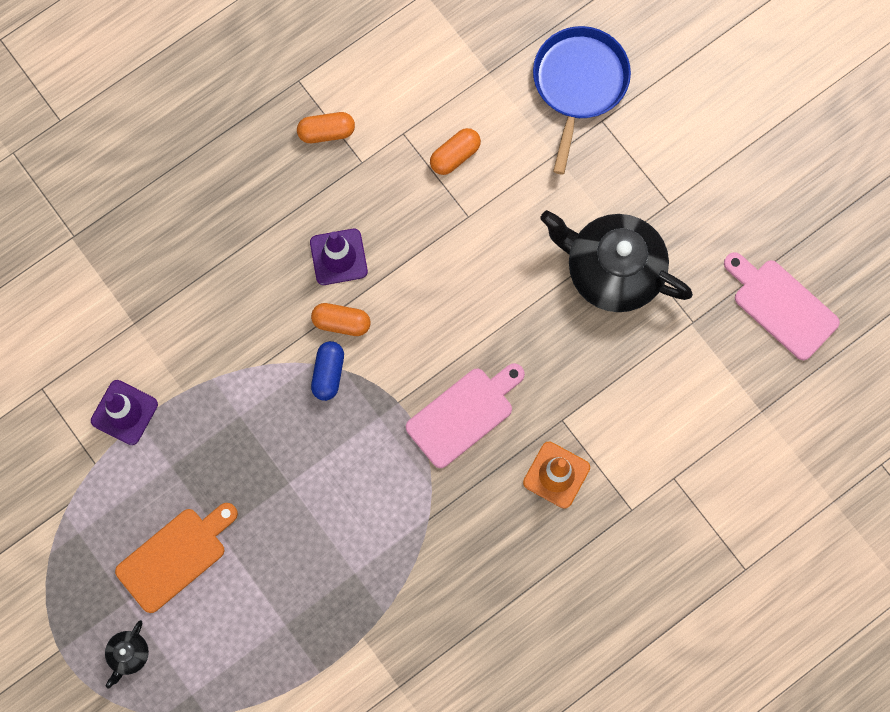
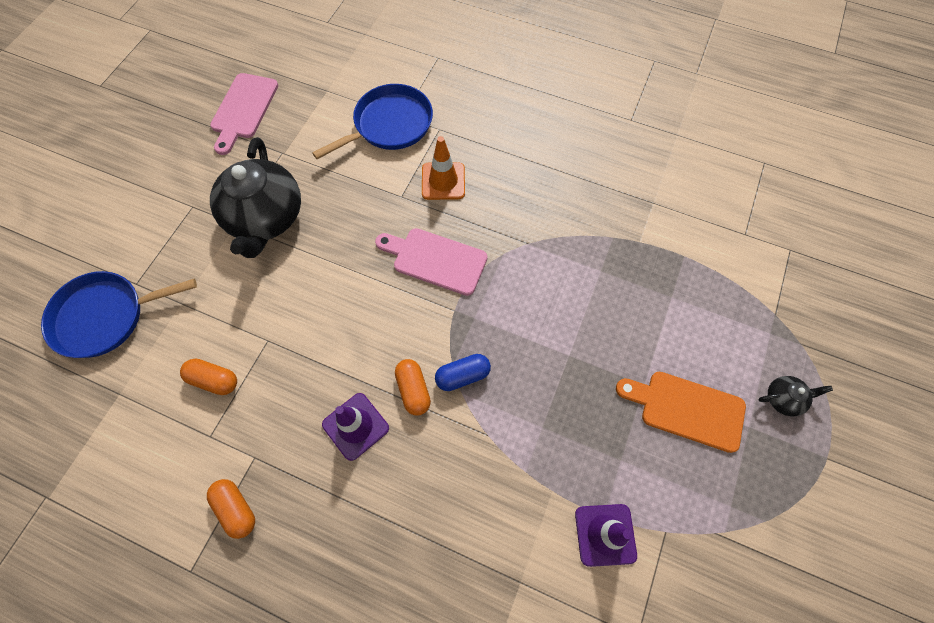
camera: 120 degrees left, 10 degrees down
(668, 457) = (390, 125): none -> blue pan

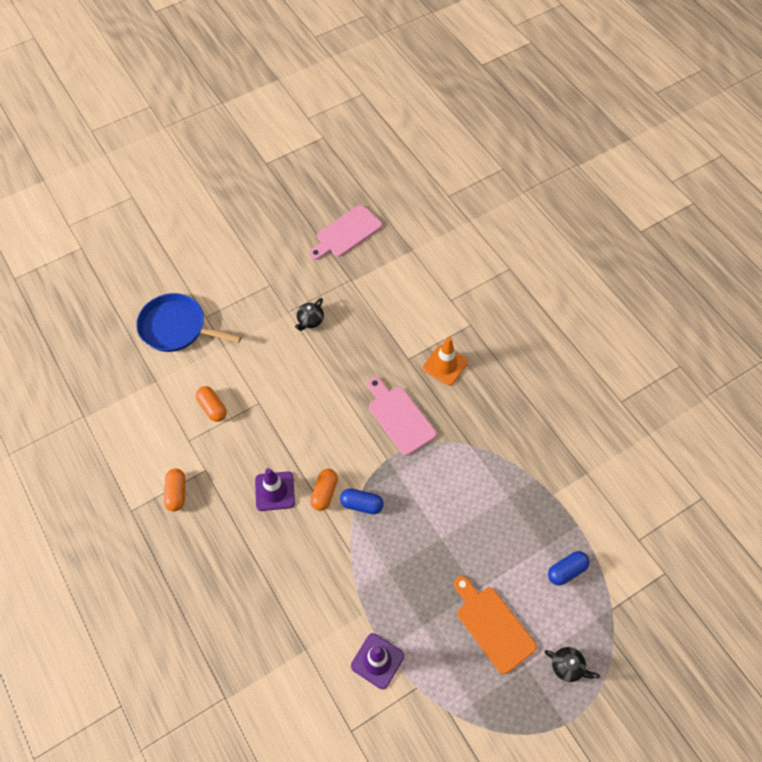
camera: 35 degrees right, 5 degrees down
(266, 218) = (310, 320): black teapot -> black teapot, size x0.42
(390, 125) = (437, 301): blue pan -> none
(708, 306) = (566, 571): none -> blue capsule

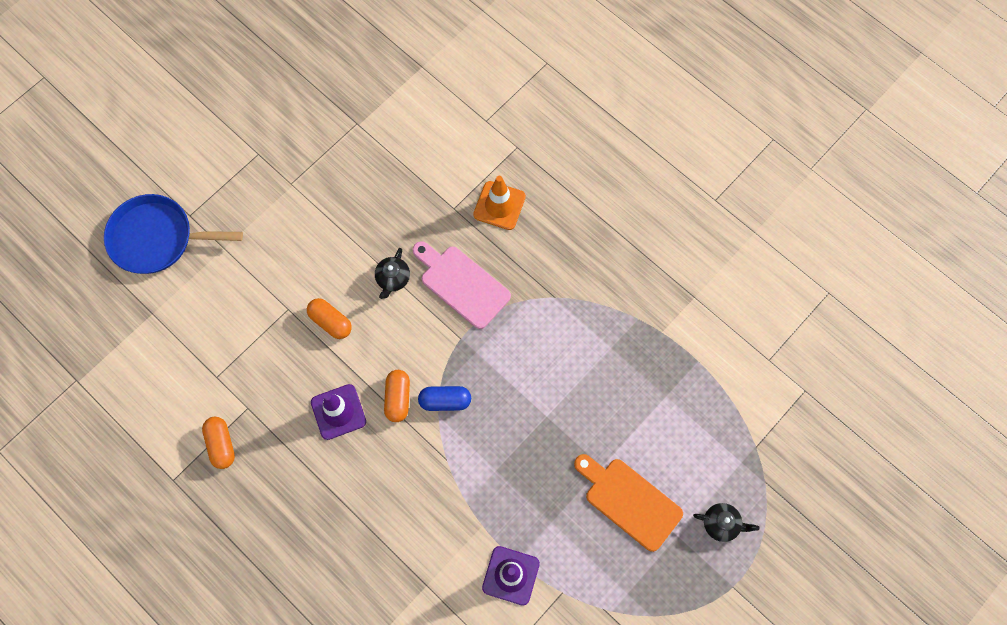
camera: 15 degrees left, 10 degrees up
(212, 408) = (233, 329): orange capsule -> orange capsule (331, 322)
(310, 320) = (321, 189): black teapot -> black teapot (393, 279)
(346, 233) = (334, 62): pink cutting board -> none
(566, 571) = (696, 416): blue capsule -> none

